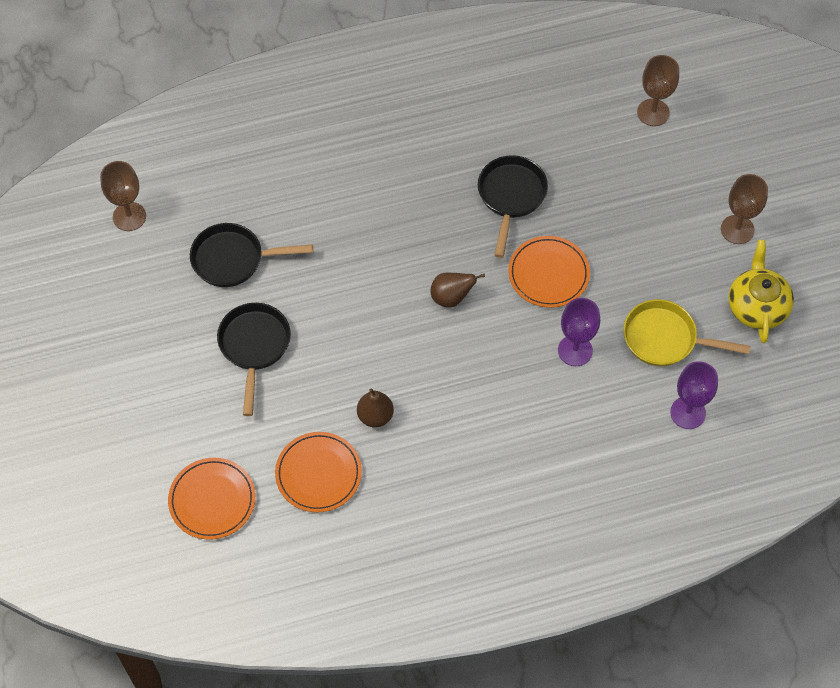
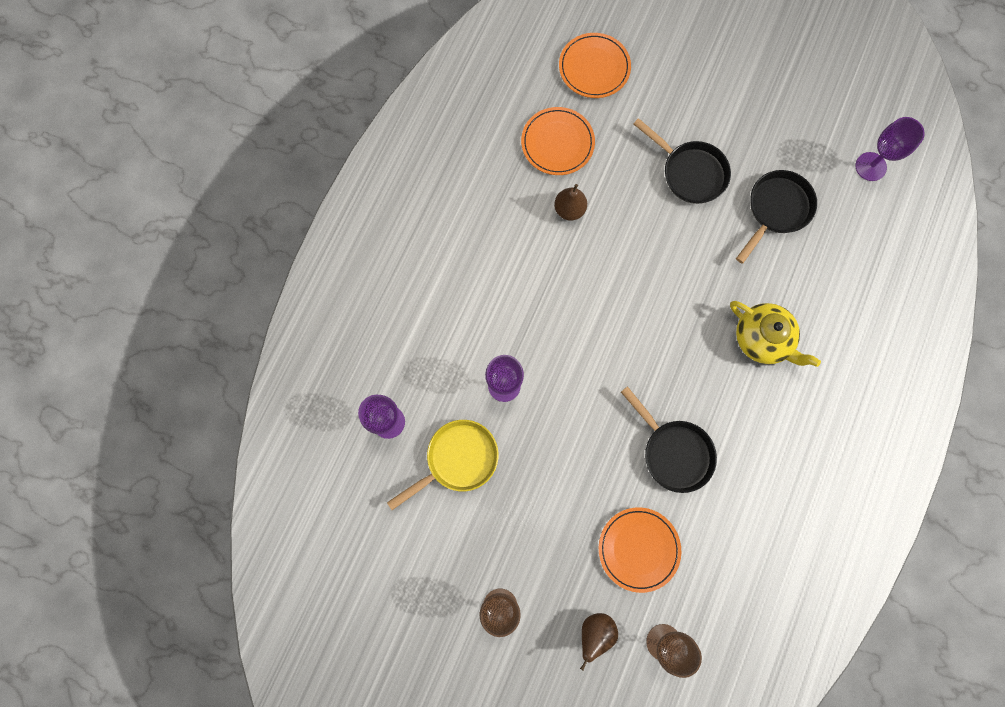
camera: 130 degrees right, 15 degrees up
(129, 216) = (870, 166): brown goblet -> purple goblet
(451, 297) = (620, 334): brown pear -> brown pear (595, 632)
(548, 274) = (582, 421): orange plate -> orange plate (638, 549)
(757, 306) = (424, 556): yellow teapot -> yellow teapot (762, 339)

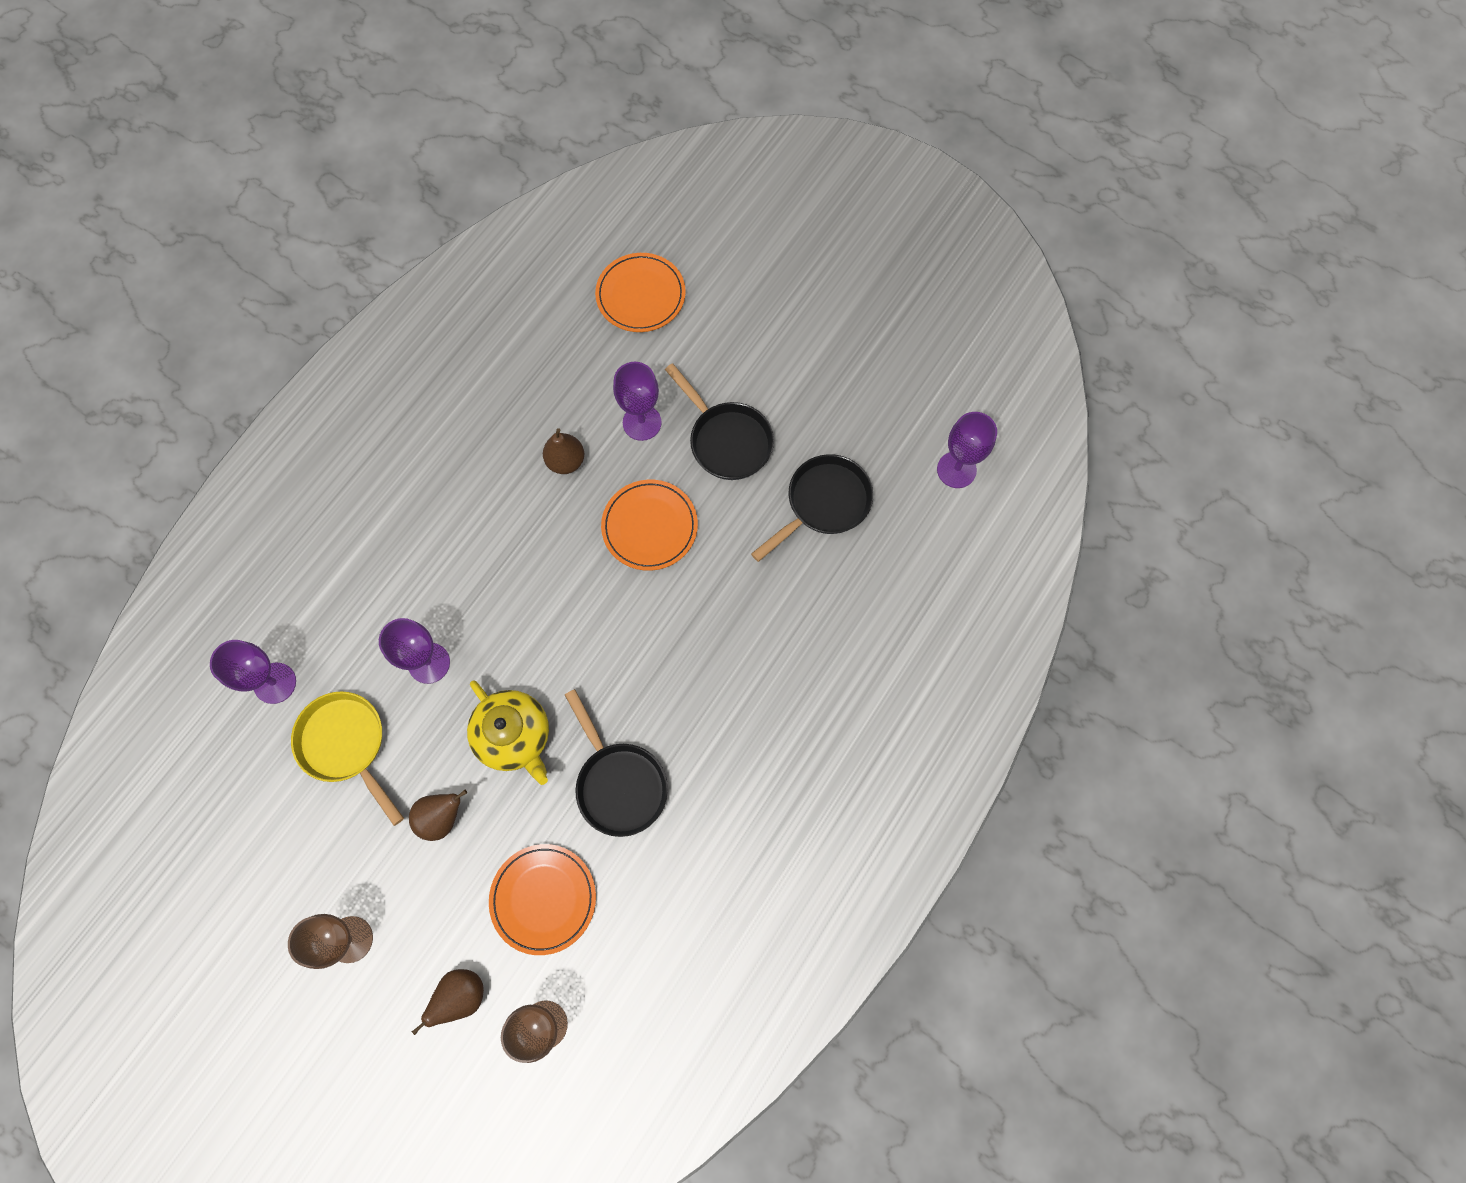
camera: 10 degrees right, 5 degrees down
(457, 460) = (347, 745): yellow pan -> yellow pan turned 105 degrees counterclockwise
(545, 501) = (442, 817): none -> brown pear
(557, 143) = (572, 378): orange plate -> orange plate (649, 526)
(620, 169) = (642, 422): none -> purple goblet
(762, 339) = (767, 661): yellow teapot -> yellow teapot (514, 736)

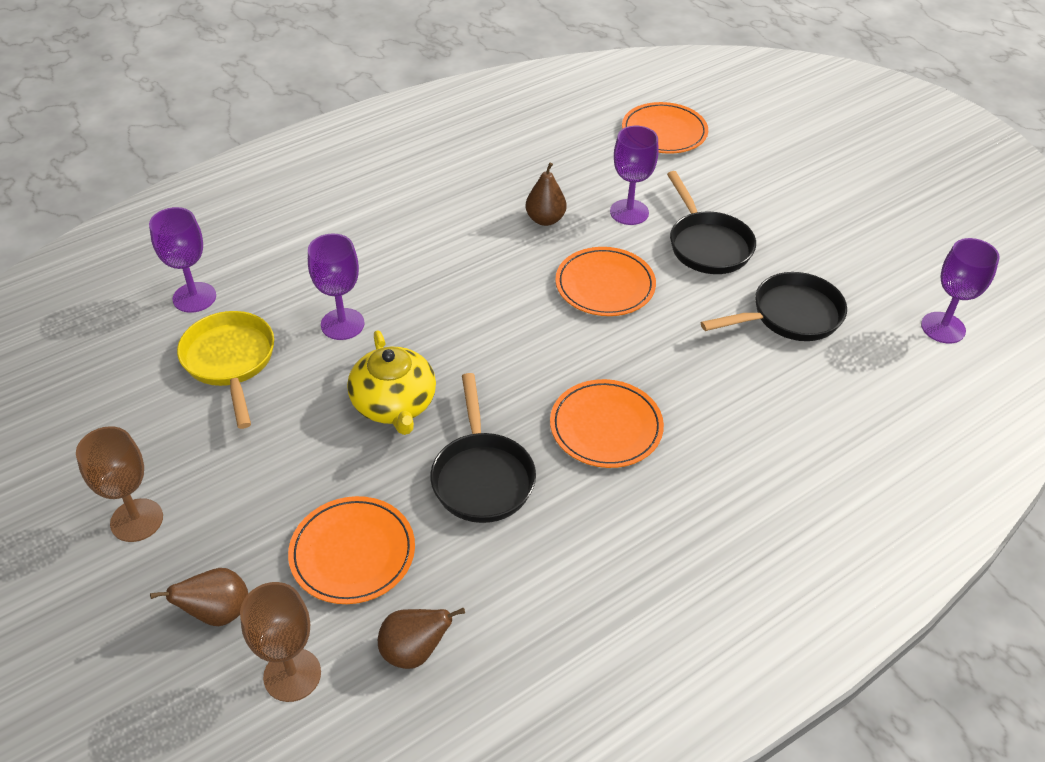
camera: 20 degrees right, 25 degrees down
(442, 817) = (287, 447): brown pear -> brown pear (414, 651)
(703, 691) = (606, 427): none -> orange plate

